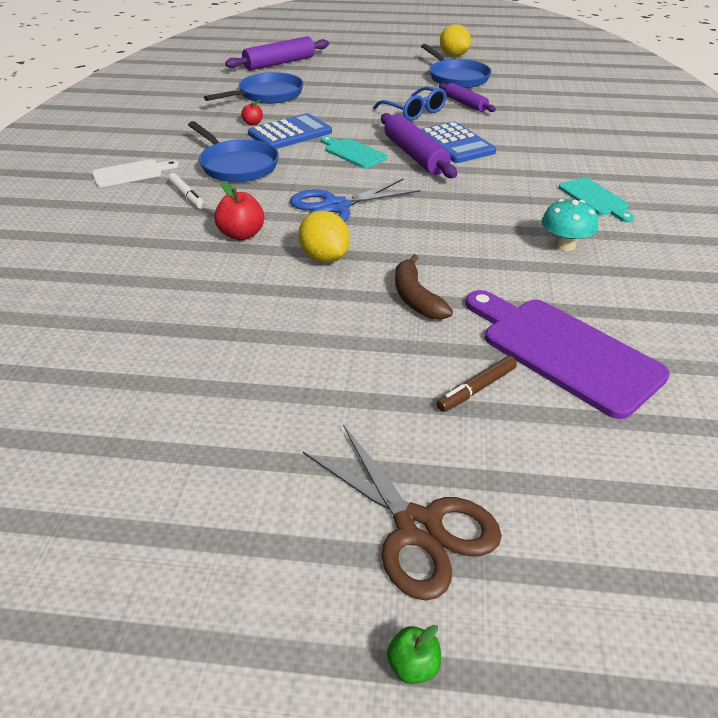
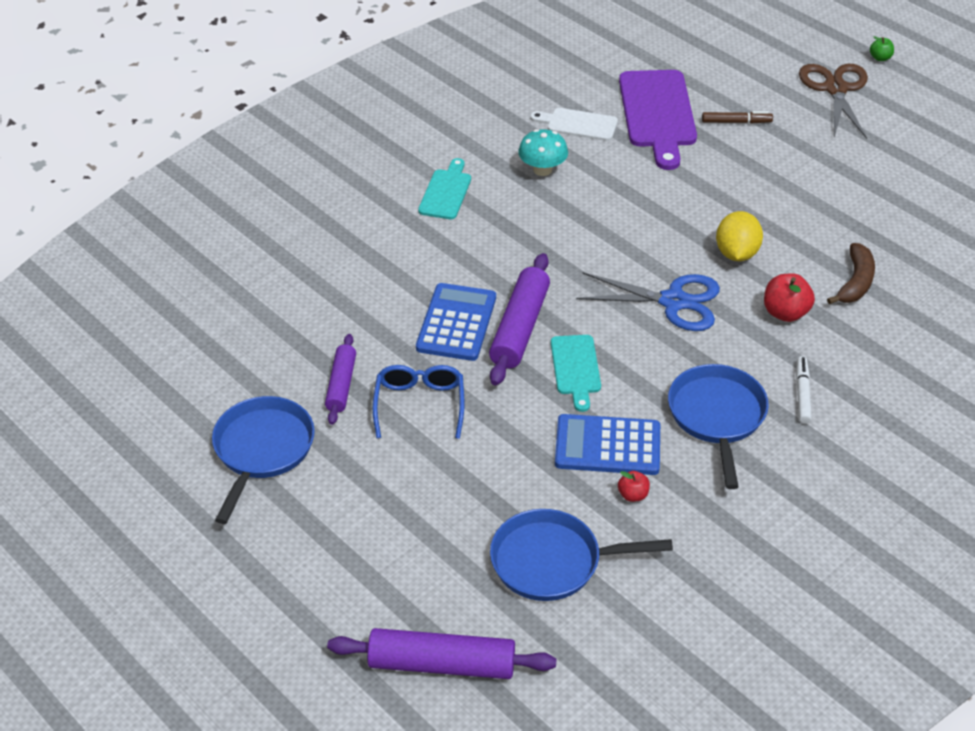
camera: 140 degrees left, 5 degrees up
(131, 173) = (841, 467): white cutting board -> white cutting board (578, 124)
(416, 298) = (705, 188): brown banana -> brown banana (855, 282)
(453, 55) = (171, 516): yellow lemon -> none

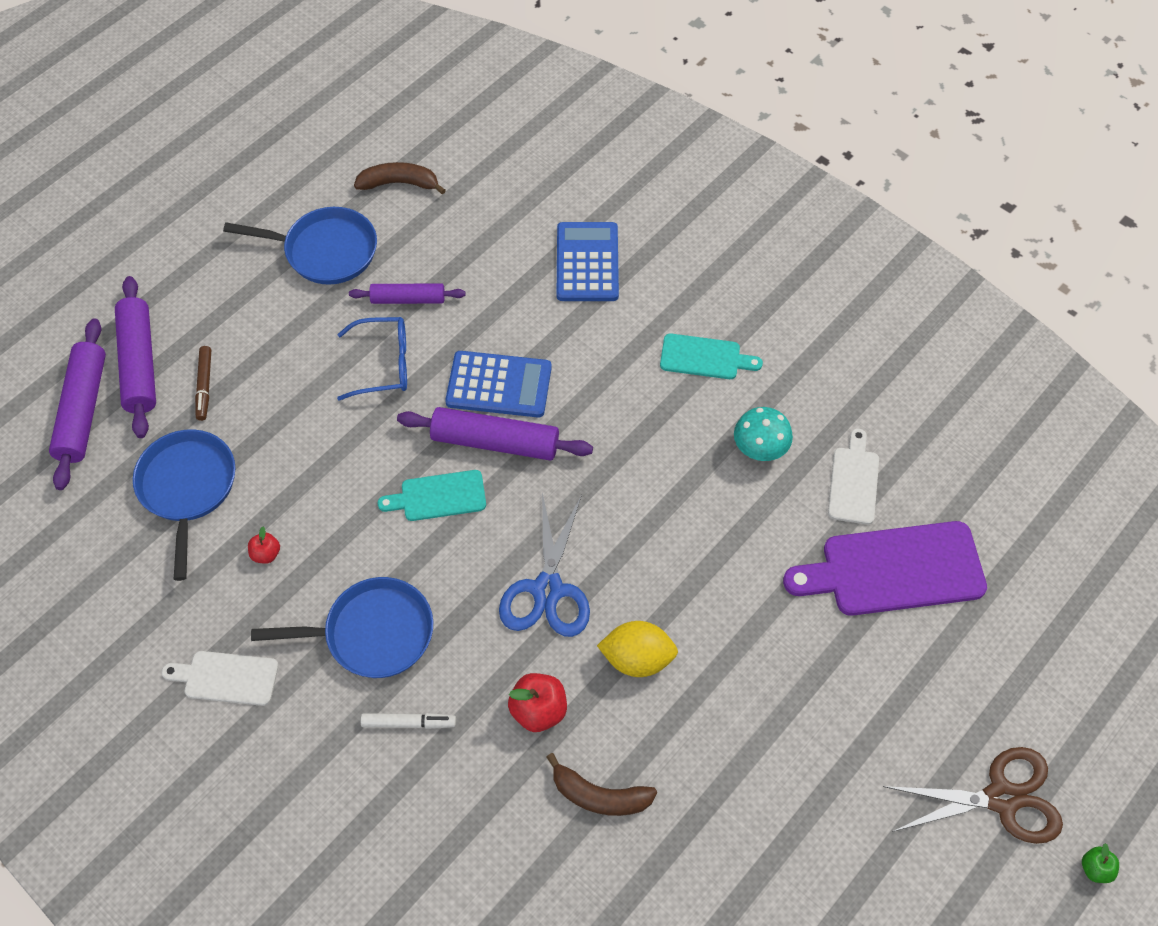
camera: 85 degrees right, 15 degrees up
(184, 388) = (399, 183): none -> brown banana
(385, 613) = (139, 363): none -> purple rolling pin
(607, 446) = (331, 529): blue calculator -> blue calculator (587, 262)
(736, 122) = (897, 664): brown marker -> brown marker (204, 386)
(765, 523) = (226, 677): none -> white cutting board

